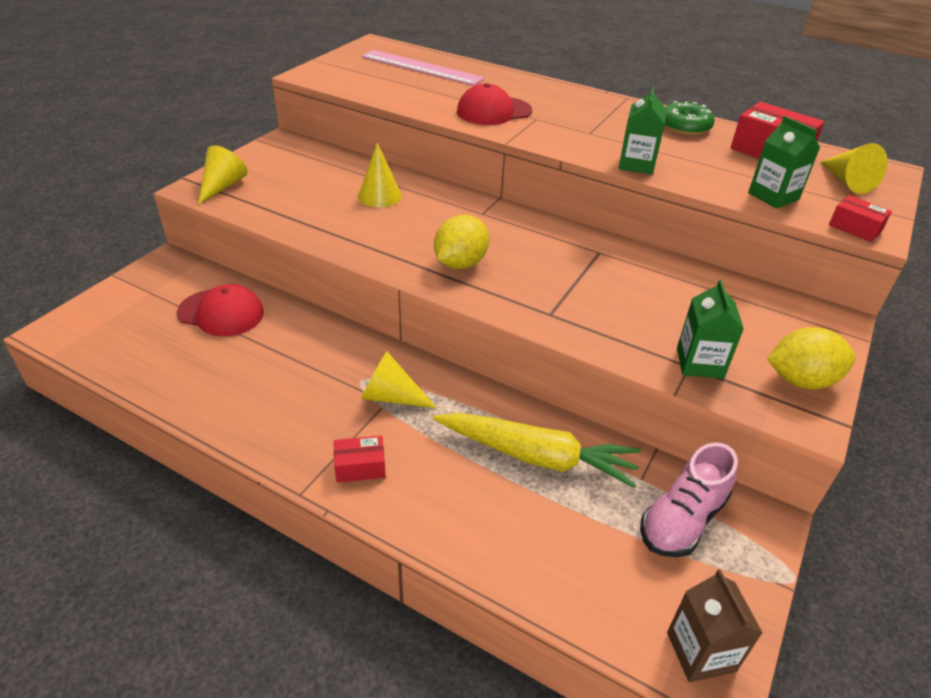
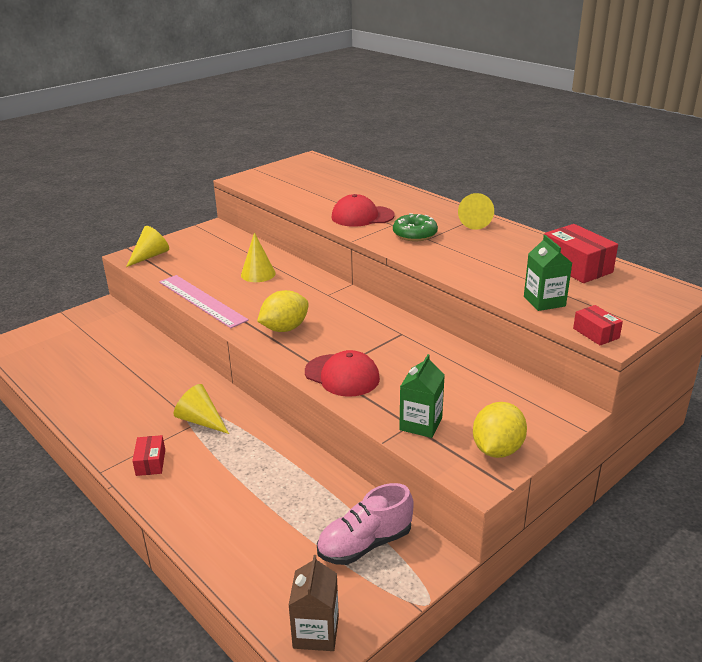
camera: 20 degrees right, 10 degrees down
(221, 313) = (117, 346): red cap -> red cap (342, 375)
(360, 467) = (150, 462): red box -> red box turned 75 degrees clockwise
(421, 67) = (331, 179): pink ruler -> pink ruler (202, 300)
(537, 456) = (282, 479): yellow carrot -> none
(636, 164) = (446, 266): green carton -> none
(685, 127) = (515, 240): green donut -> green donut (415, 234)
(801, 380) = (497, 449): yellow lemon -> yellow lemon turned 75 degrees counterclockwise
(847, 182) = (625, 297): yellow cone -> yellow cone (473, 222)

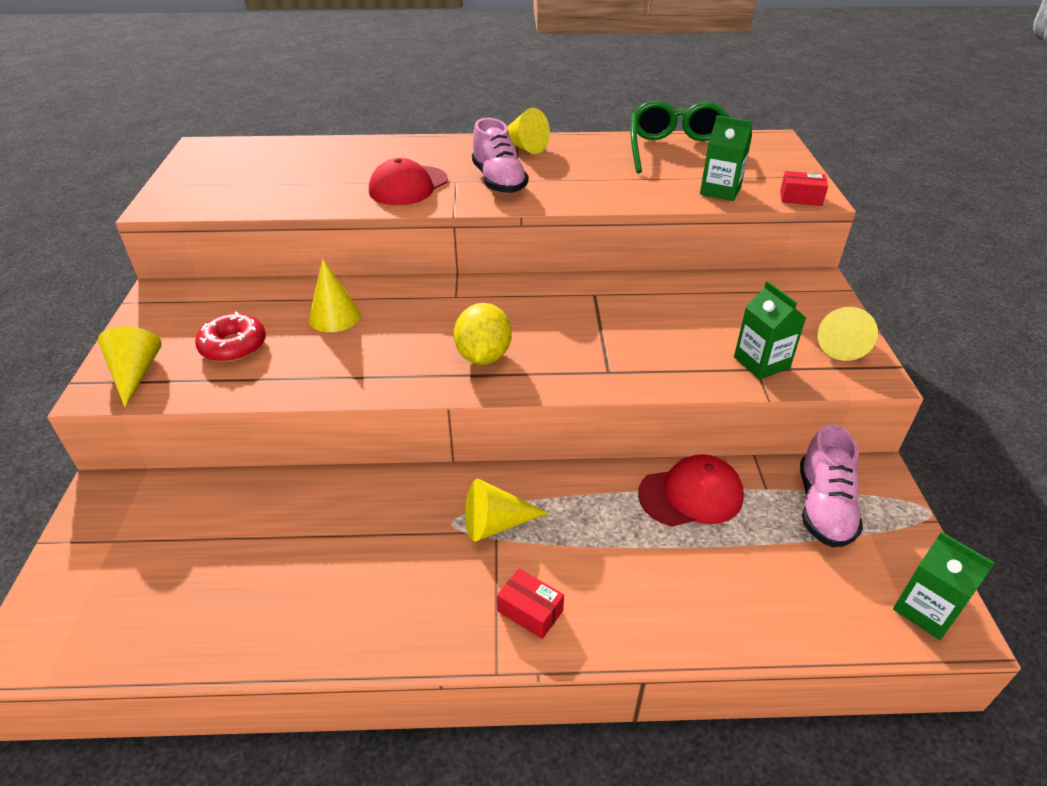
camera: 50 degrees left, 10 degrees up
(199, 264) = (233, 346): none -> red donut
(202, 300) = (327, 384): pink ruler -> none
(316, 632) = (926, 610): brown carton -> green carton
(342, 375) = (625, 365): red cap -> red cap (691, 495)
(415, 234) = (499, 181): green donut -> pink shoe
(497, 449) = (840, 344): yellow lemon -> yellow cone
(576, 266) = (679, 151): red box -> green glasses

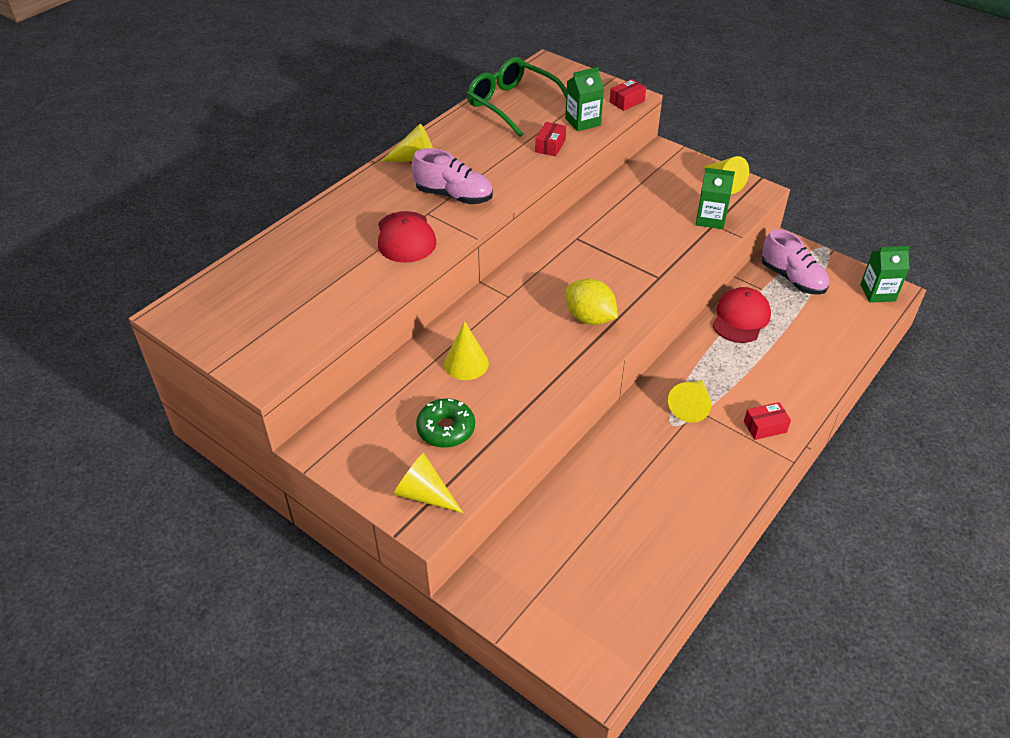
camera: 50 degrees left, 5 degrees up
(233, 346) = (446, 429): red donut -> green donut
(651, 191) = (550, 146): none -> red box

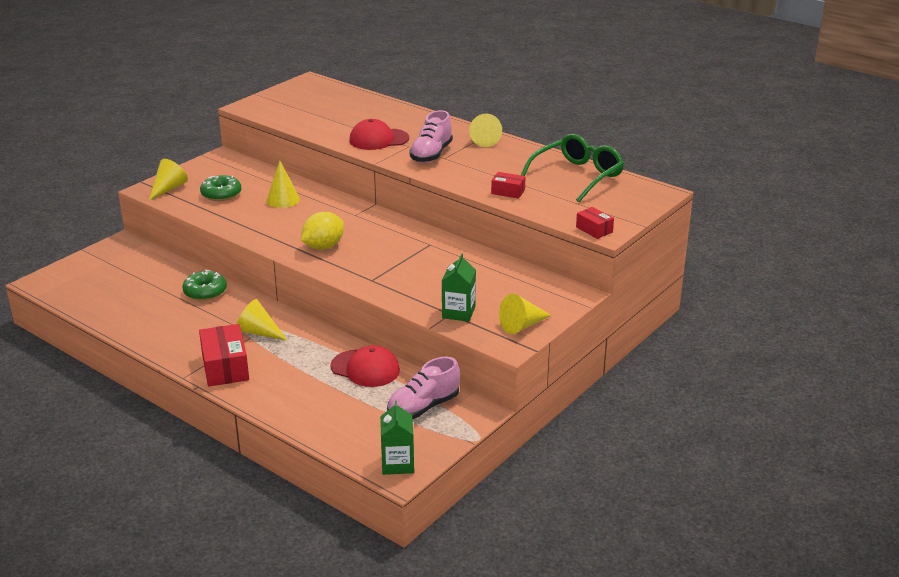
camera: 90 degrees right, 15 degrees down
(582, 122) = (551, 207): green carton -> none
(608, 467) = (205, 292): none -> green donut
(765, 427) = (225, 367): red box -> red box, size x1.81

